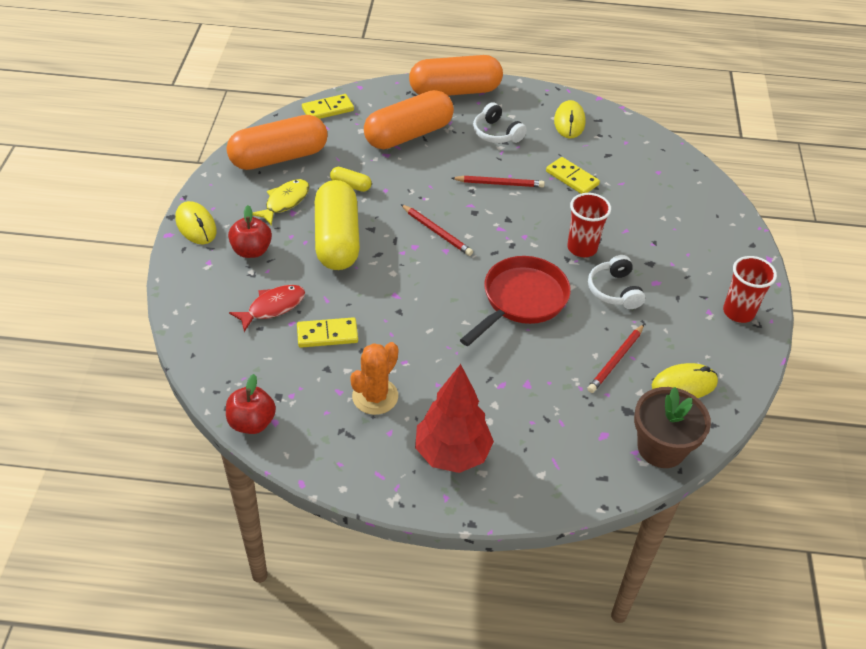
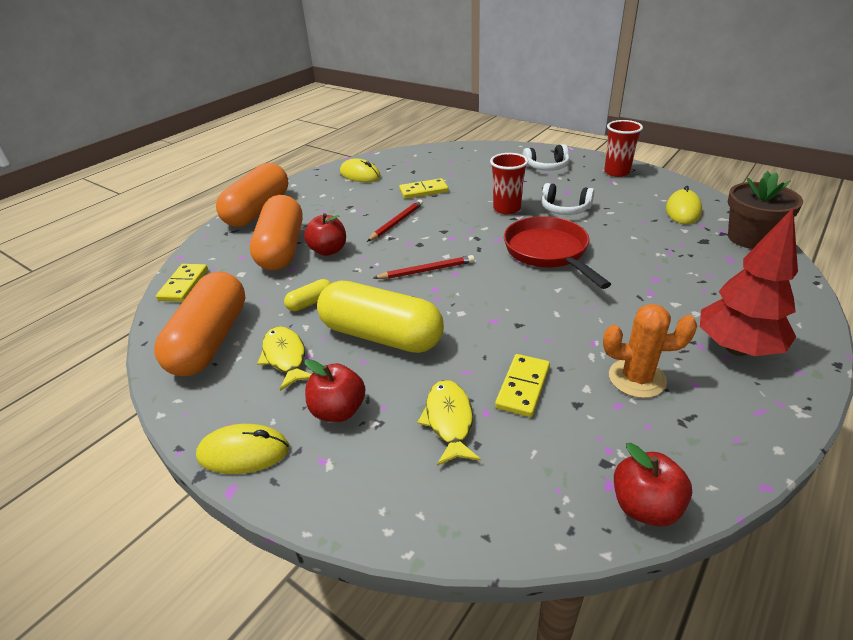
camera: 55 degrees left, 10 degrees down
(273, 307) = (449, 421): red fish -> yellow fish
(375, 396) = (637, 378): orange cactus -> orange cactus turned 60 degrees counterclockwise
(425, 162) = (328, 250): none -> red apple
(496, 133) = (335, 207): white headphones -> white headphones (546, 167)
(616, 360) = (644, 230): red pencil -> none

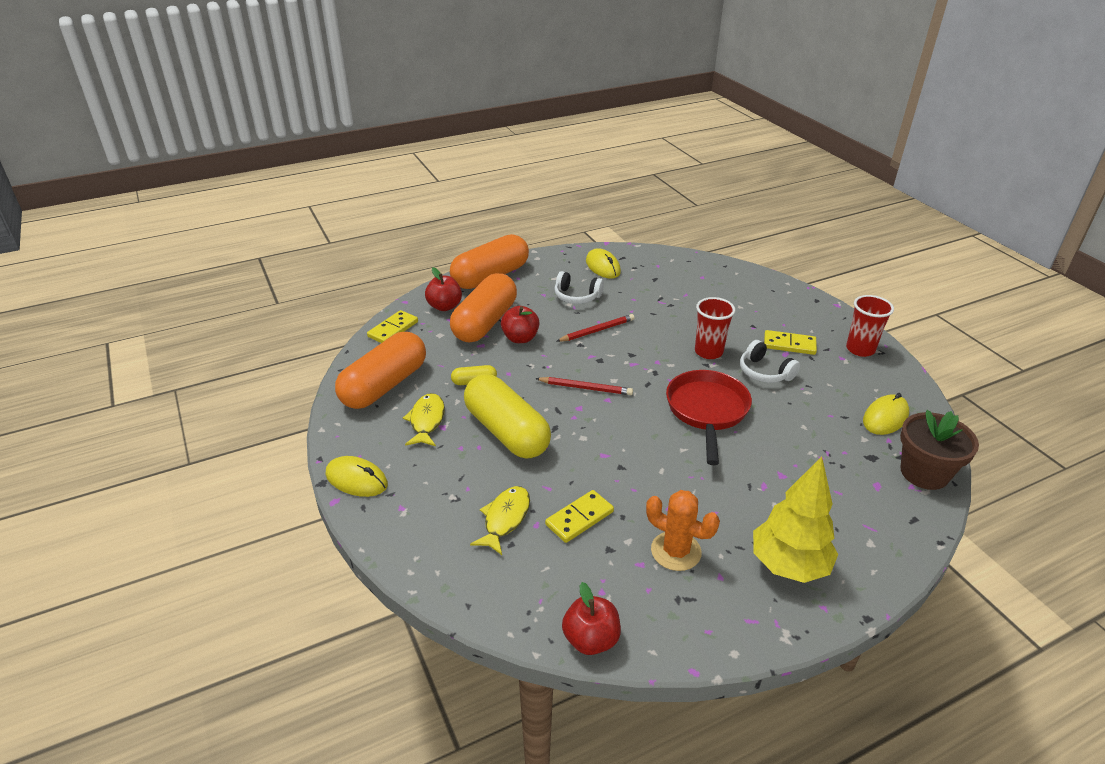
camera: 25 degrees right, 0 degrees up
(338, 410) = (435, 477): red apple -> red apple (444, 306)
(423, 191) = (647, 305): yellow domino -> yellow domino (789, 344)
(546, 167) = (791, 318): white headphones -> white headphones (576, 296)
(736, 348) = (788, 565): red tree -> yellow tree

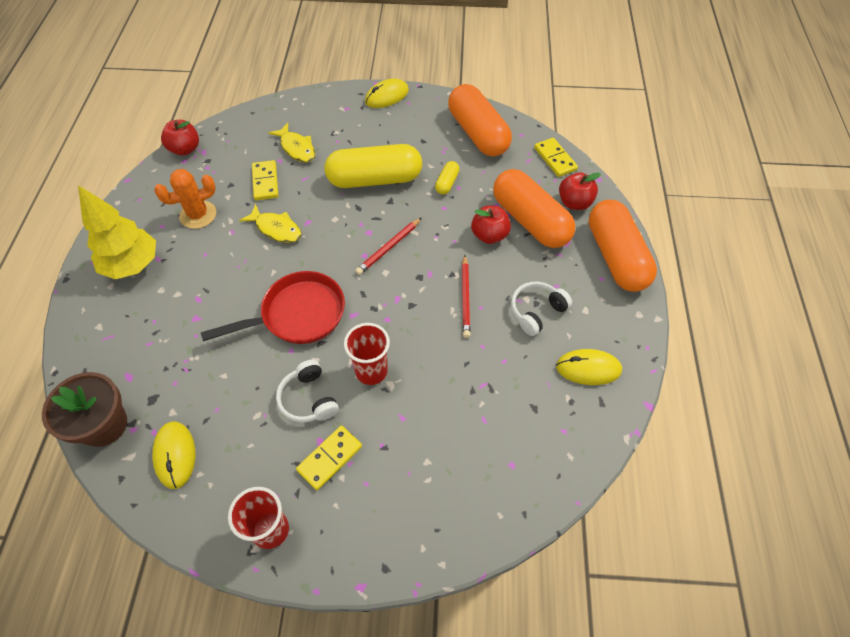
camera: 120 degrees right, 20 degrees up
(426, 421) = (419, 143): yellow fish -> yellow fish (276, 229)
(707, 411) = (297, 315): red pan -> red pan turned 60 degrees counterclockwise
(764, 372) = (308, 399): white headphones -> white headphones turned 105 degrees counterclockwise

